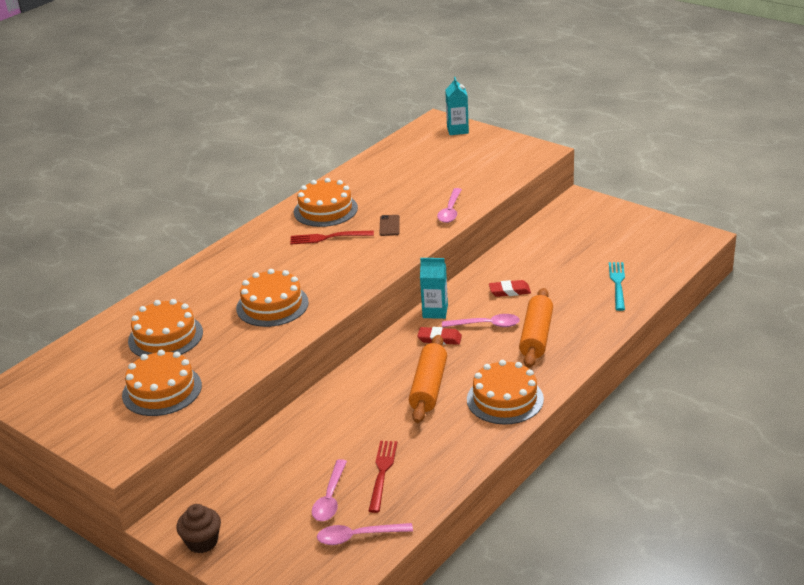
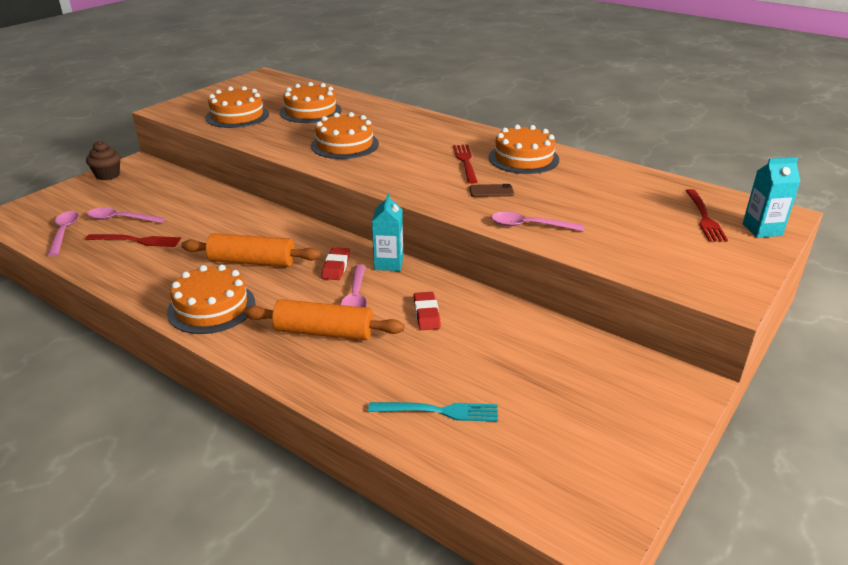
camera: 85 degrees right, 0 degrees up
(440, 146) = (705, 218): none -> red fork

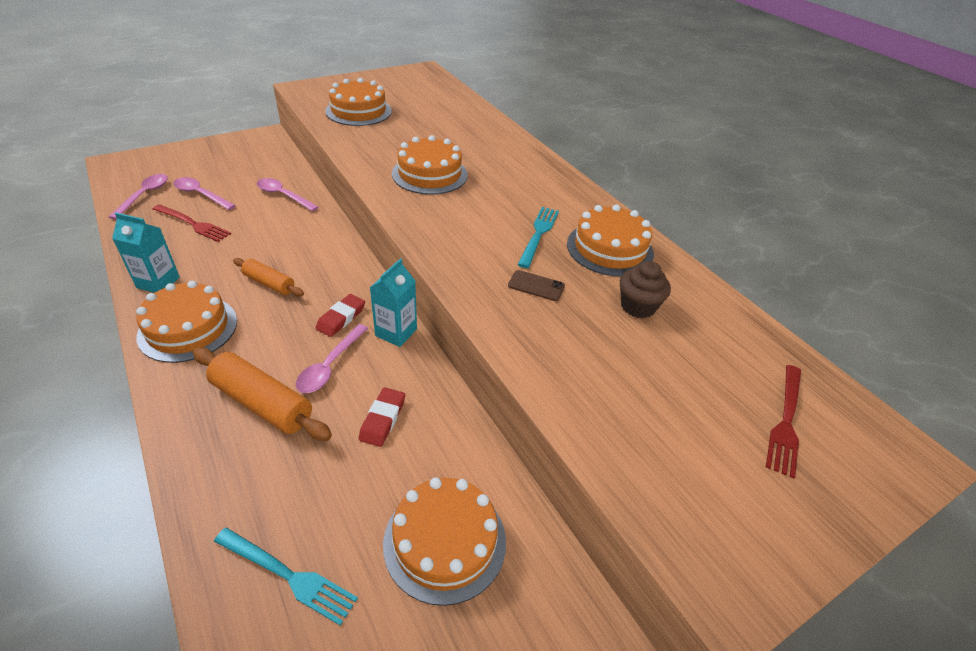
camera: 20 degrees right, 10 degrees up
(107, 175) = (231, 142): brown cupcake -> brown cupcake (638, 306)
(252, 261) = (269, 283): orange rolling pin -> orange rolling pin, size x0.61
(310, 111) = (431, 123): orange cake -> orange cake (445, 541)
(465, 162) = (538, 234): red fork -> turquoise fork
(529, 226) = (541, 355): pink spoon -> pink spoon (283, 195)
(762, 230) = (861, 475): turquoise carton -> turquoise carton (158, 282)

